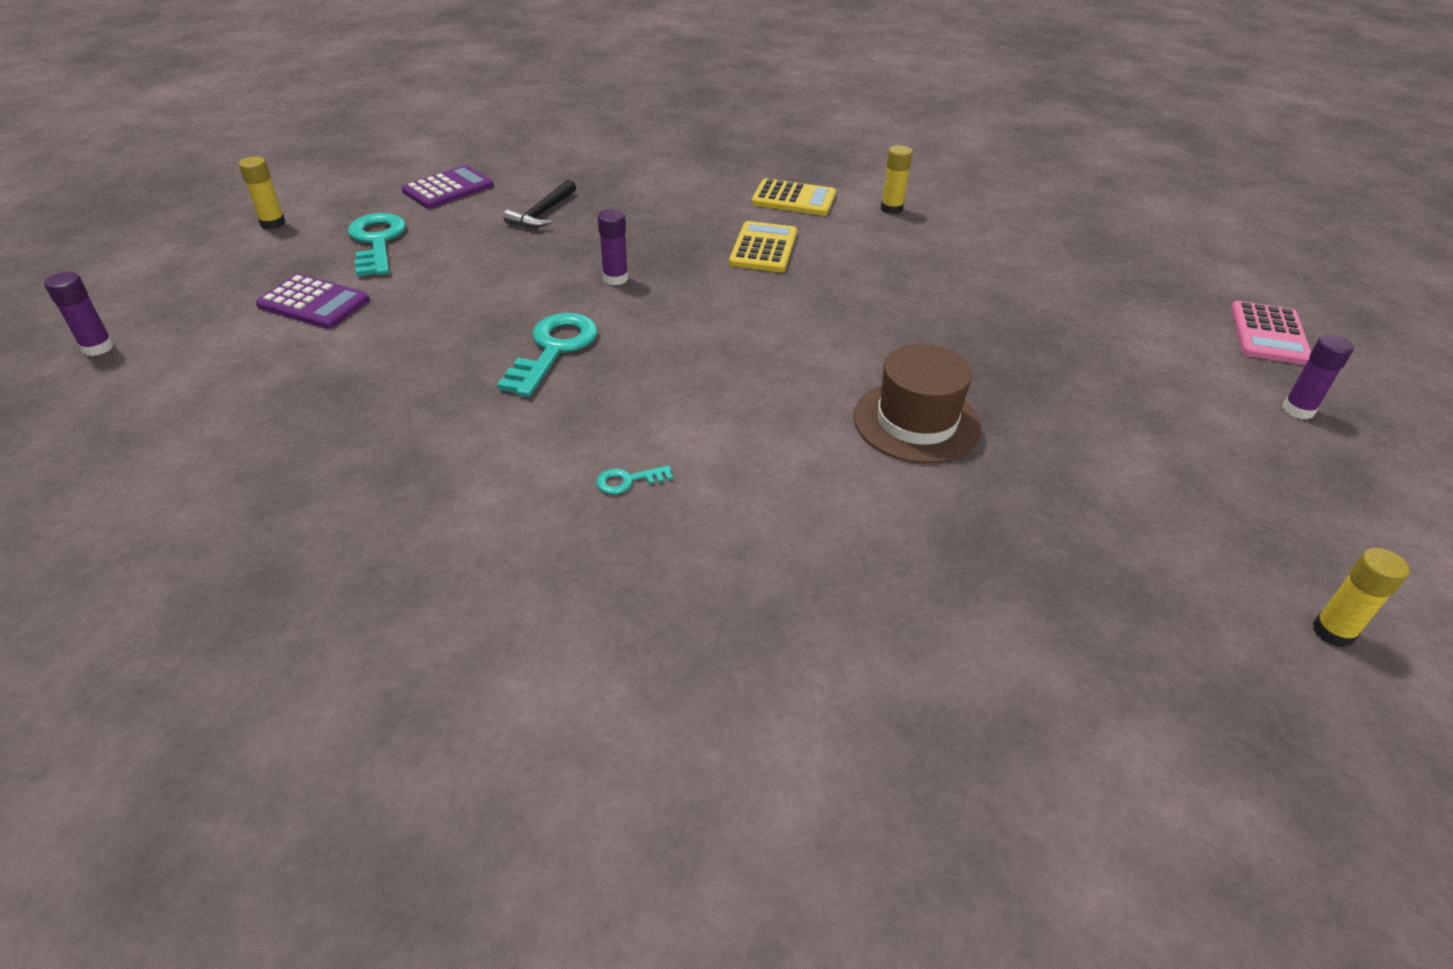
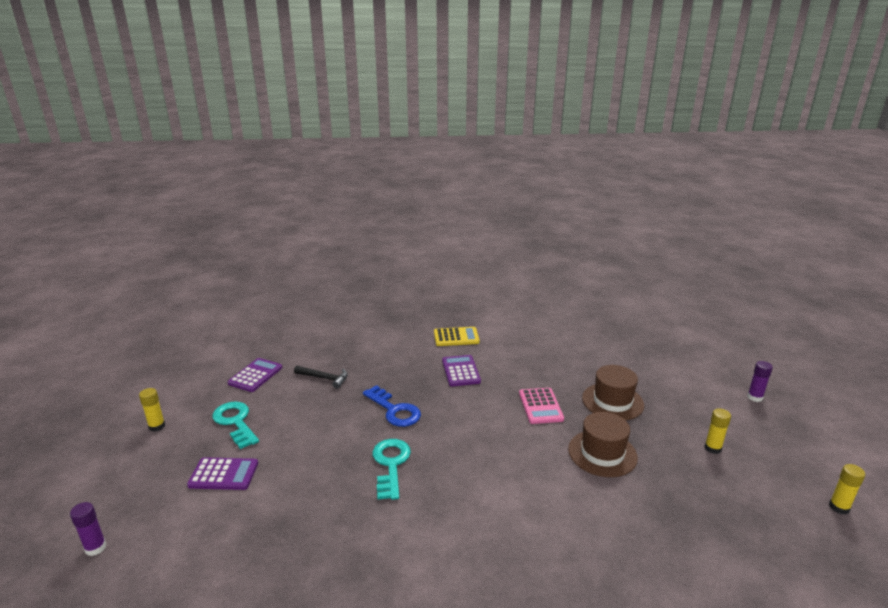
camera: 20 degrees left, 15 degrees down
(543, 213) = (324, 378): black hammer -> black hammer turned 75 degrees counterclockwise
(615, 278) = (394, 410): purple glue stick -> blue key
(628, 481) = (486, 533): turquoise key -> none
(763, 248) = (460, 371): yellow calculator -> purple calculator
(891, 209) = (509, 332): yellow glue stick -> yellow glue stick (712, 448)
(999, 351) = (612, 401): none -> brown hat
(1269, 334) = (718, 360): pink calculator -> pink calculator (540, 406)

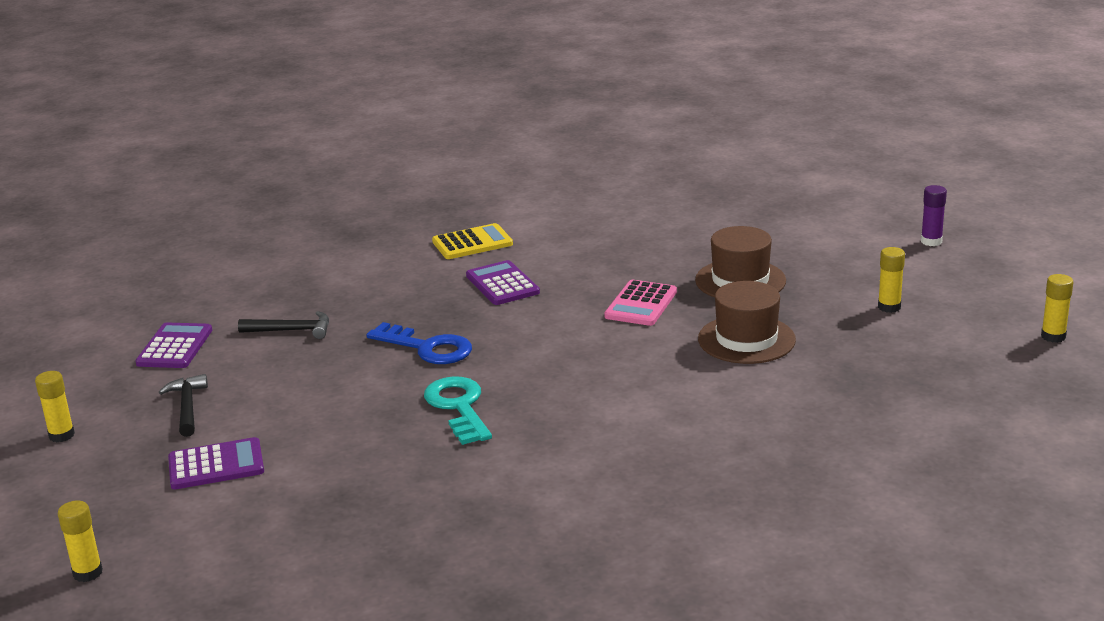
camera: 15 degrees left, 0 degrees up
(95, 548) = (88, 573): purple glue stick -> yellow glue stick
(235, 422) = (187, 407): turquoise key -> black hammer
(540, 406) = (641, 304): pink calculator -> pink calculator turned 45 degrees clockwise

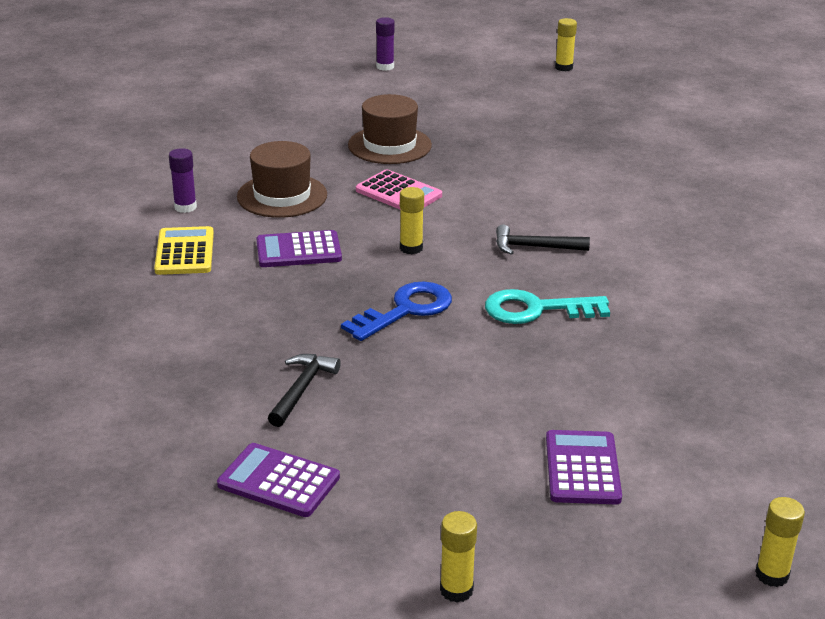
camera: 75 degrees left, 5 degrees up
(187, 407) = (440, 480): black hammer -> black hammer (535, 247)
(546, 225) = (185, 207): none -> purple glue stick
(746, 339) = (496, 164): brown hat -> brown hat (282, 196)
(889, 307) = (481, 104): yellow glue stick -> yellow glue stick (411, 248)

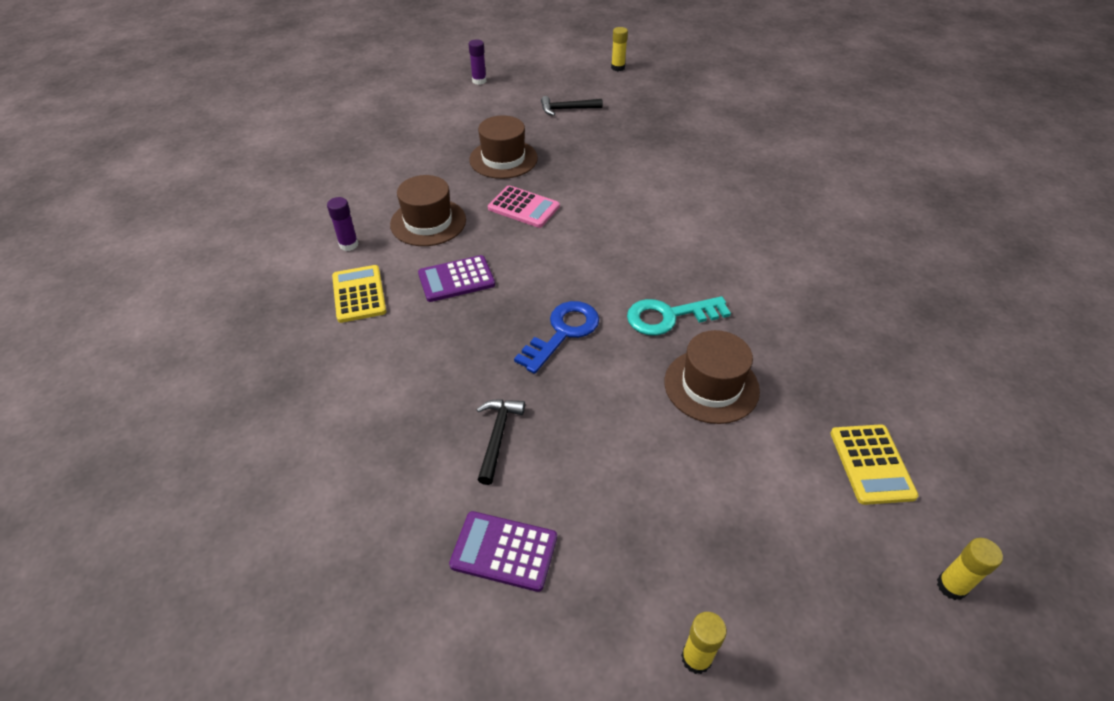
camera: 10 degrees left, 15 degrees up
(411, 248) = (549, 264): yellow glue stick -> none
(535, 247) = (648, 250): black hammer -> black hammer (567, 109)
(562, 375) = (711, 386): none -> brown hat
(582, 468) = (759, 489): purple calculator -> none
(725, 464) = (871, 464): none -> yellow calculator

